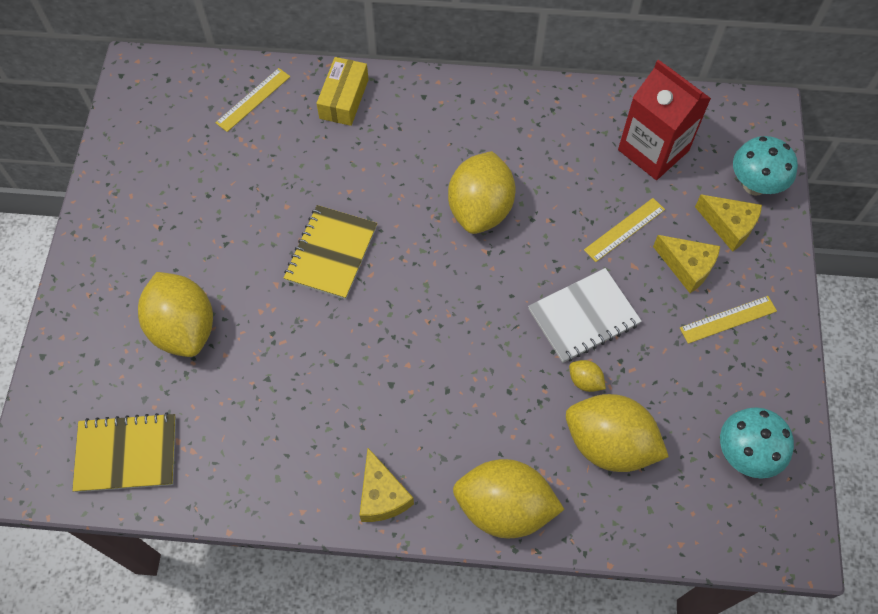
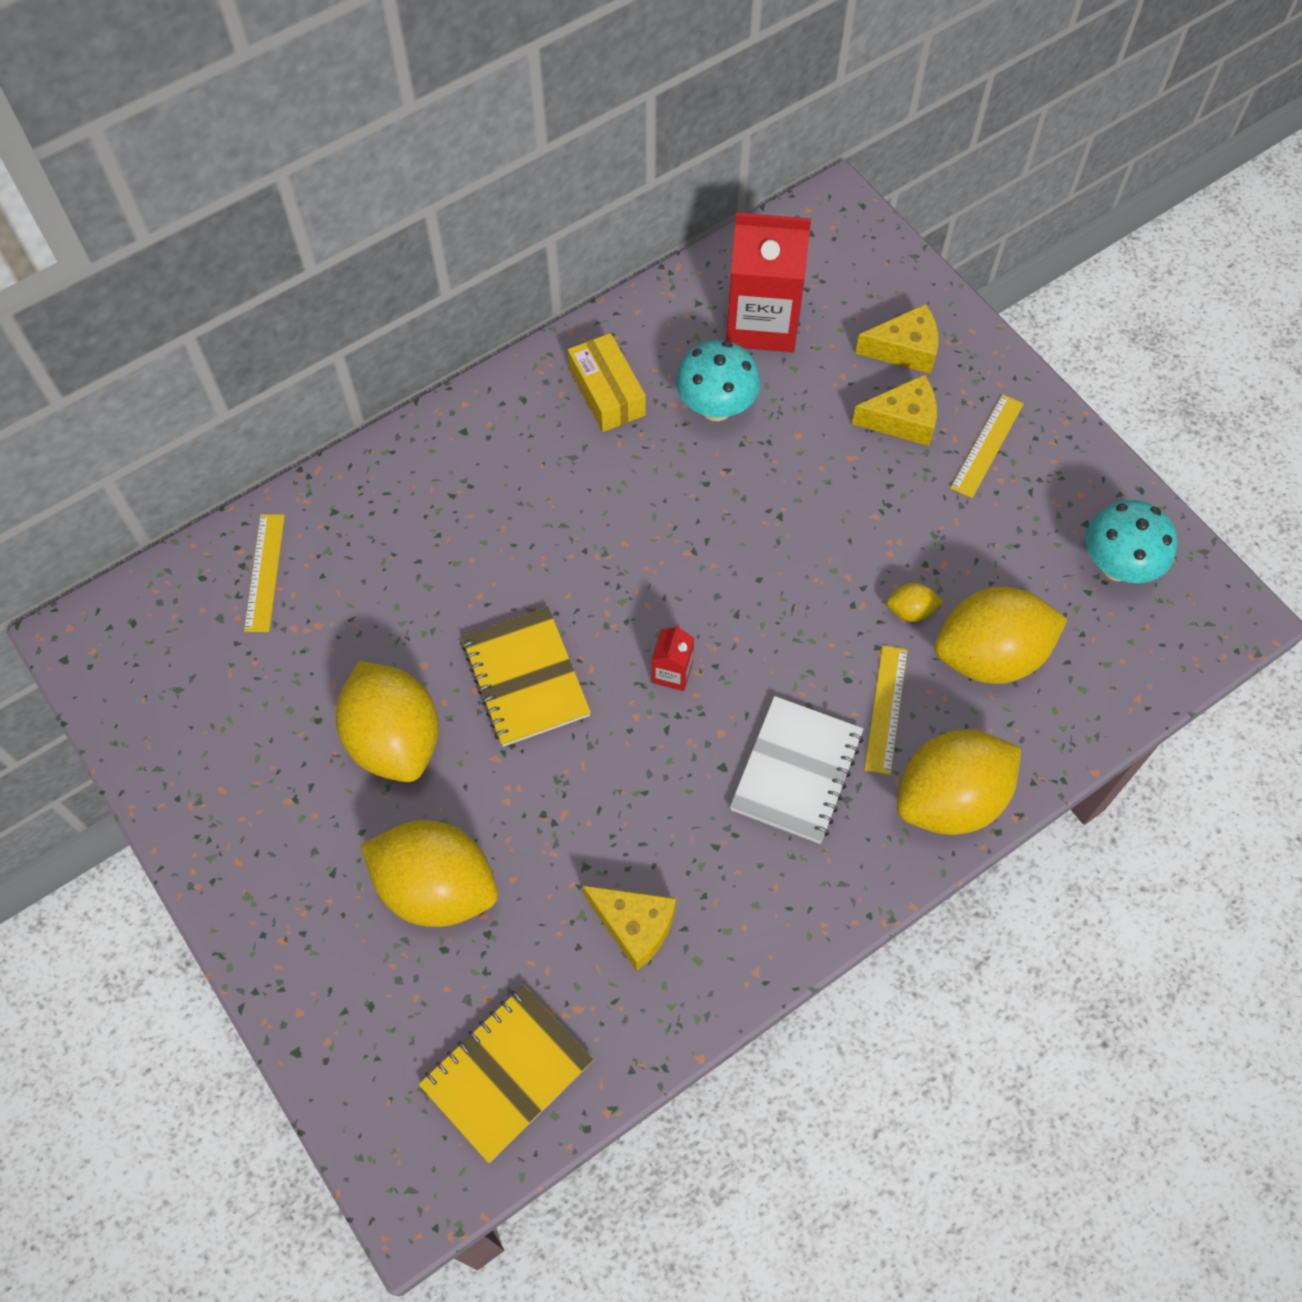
camera: 40 degrees left, 0 degrees up
(344, 99) = (374, 497): yellow box -> yellow box (607, 392)
(382, 495) = (821, 887): yellow cheese -> yellow cheese (634, 926)
(412, 310) = (672, 672): none -> red carton
(480, 209) = (642, 511): yellow lemon -> yellow lemon (394, 739)
(584, 317) = (850, 547): white notebook -> white notebook (797, 771)
(624, 229) = (808, 426): yellow ruler -> yellow ruler (886, 709)
(754, 185) = (891, 290): turquoise mushroom -> turquoise mushroom (716, 407)

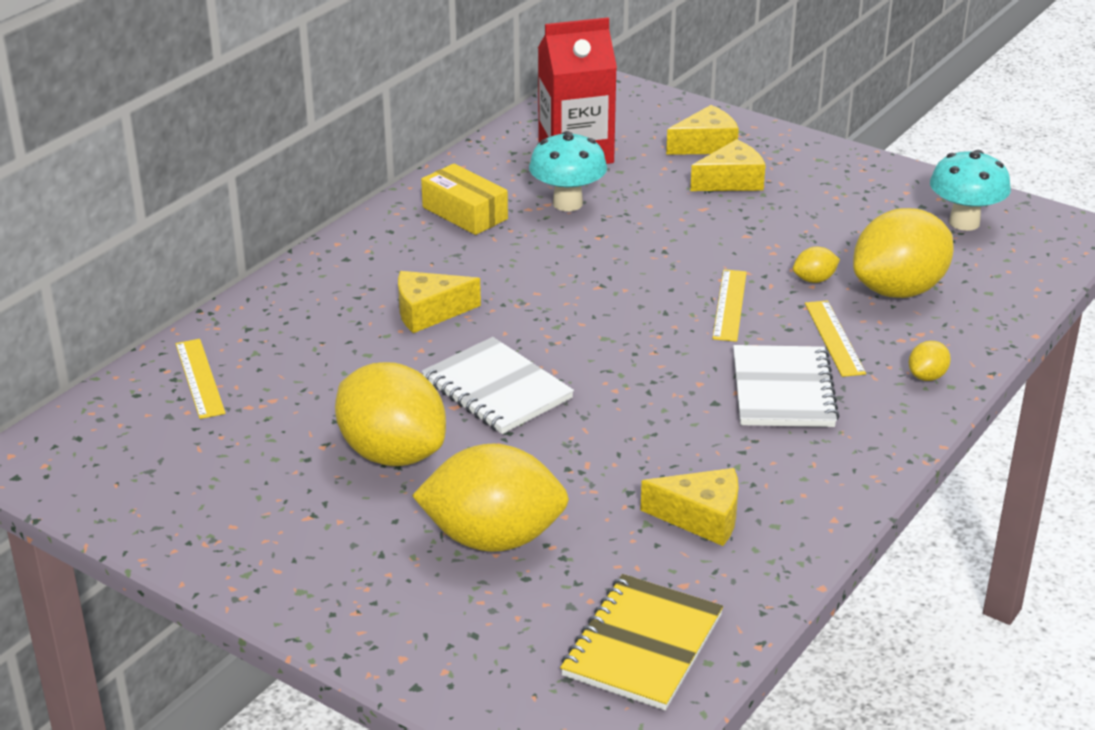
camera: 20 degrees left, 30 degrees down
(509, 541) = (429, 312): none -> yellow cheese
(525, 679) = (496, 389): yellow notebook -> white notebook
(672, 672) = (630, 357): red carton -> none
(950, 799) = (927, 376): yellow lemon -> yellow lemon, size x0.42
(987, 445) = (810, 181): yellow ruler -> yellow ruler (729, 305)

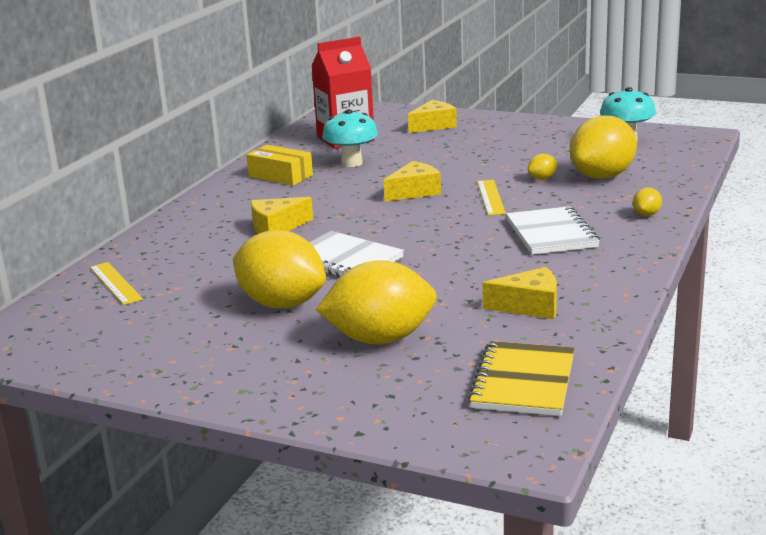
camera: 10 degrees left, 10 degrees down
(731, 181) = (460, 140): yellow cheese -> yellow cheese (414, 192)
(834, 338) = (572, 204): yellow ruler -> none

